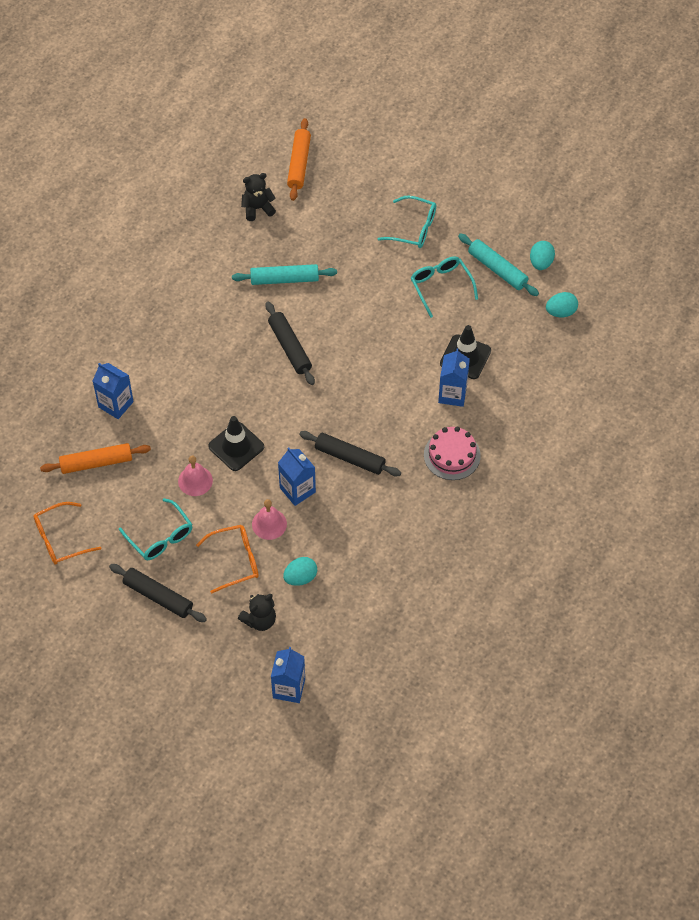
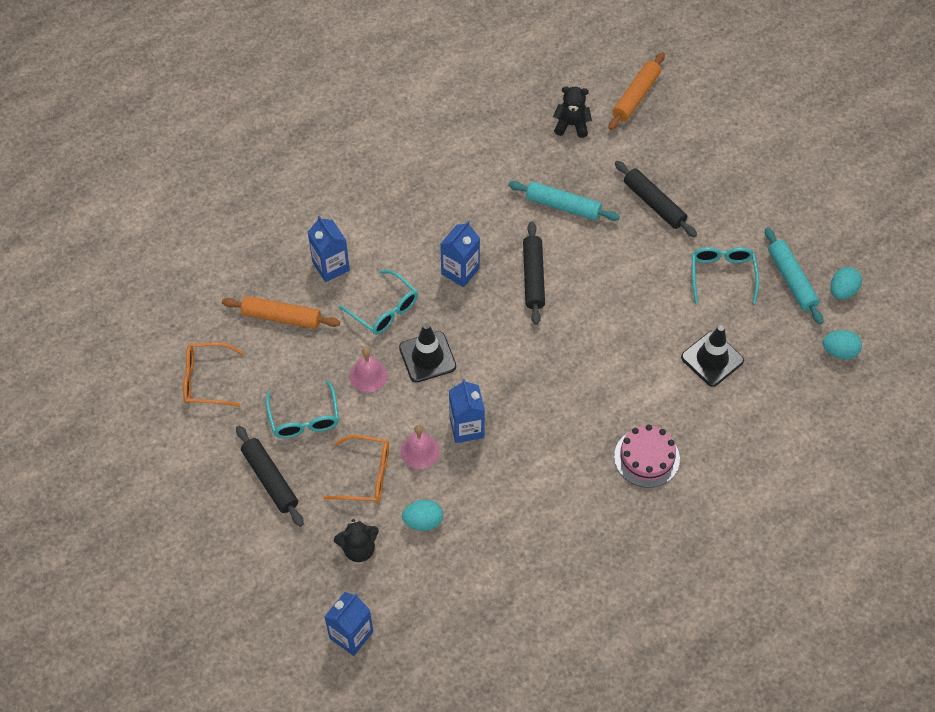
camera: 25 degrees right, 0 degrees up
(350, 457) = (538, 416): black rolling pin -> black rolling pin (654, 203)
(414, 228) = (723, 204): turquoise glasses -> turquoise glasses (384, 310)
(452, 394) = (679, 393): blue carton -> blue carton (460, 271)

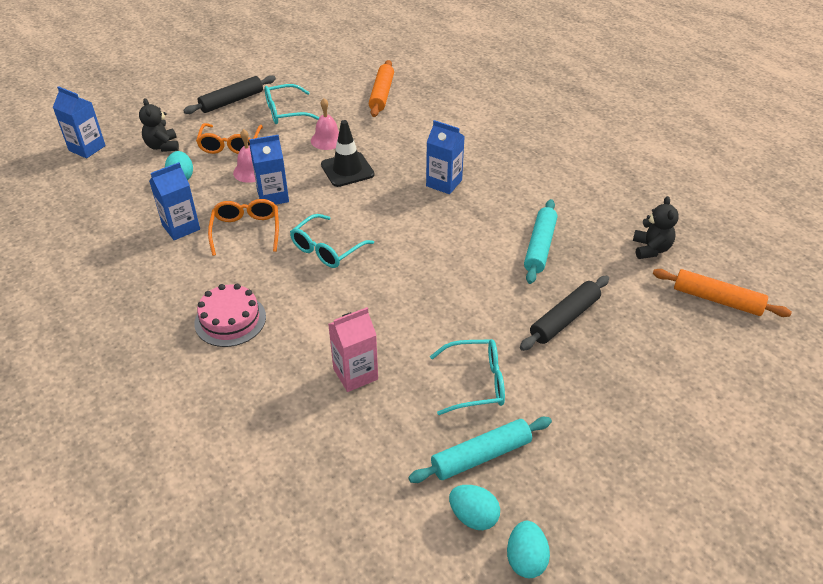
camera: 85 degrees right, 15 degrees down
(206, 380) = (321, 67): orange glasses -> orange glasses (246, 230)
(331, 266) = (436, 113): blue carton -> blue carton (181, 227)
(384, 310) = (395, 143): turquoise glasses -> turquoise glasses (326, 249)
(533, 277) = (445, 230): black rolling pin -> none
(712, 359) = (355, 374): black traffic cone -> pink carton
(839, 351) = (374, 510): turquoise egg -> turquoise egg (525, 559)

